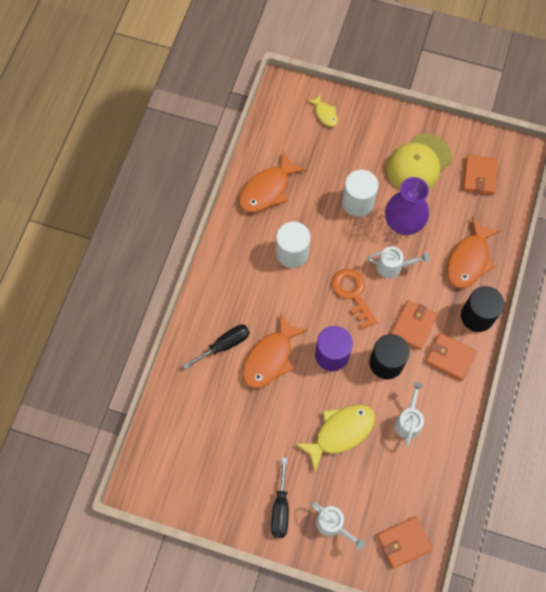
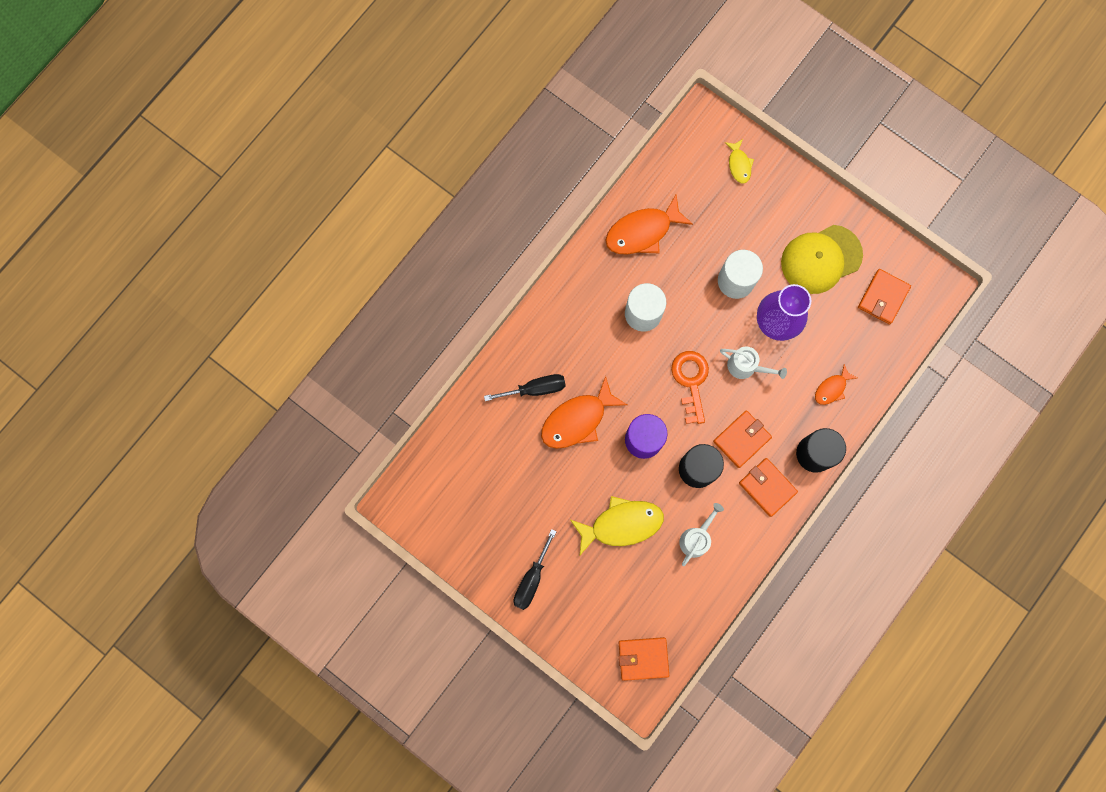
camera: 20 degrees right, 10 degrees up
(333, 525) = (579, 615): white watering can -> none
(469, 260) = (832, 388): orange fish -> orange fish, size x0.53

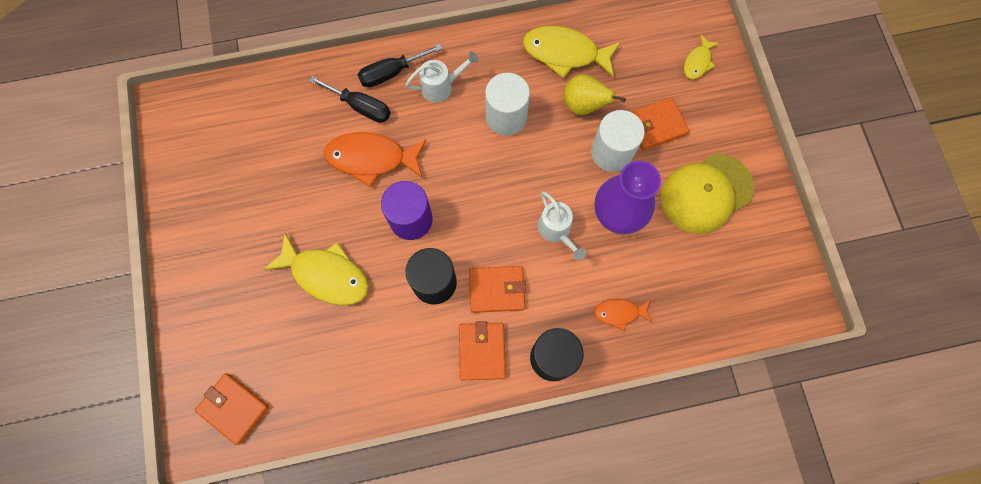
camera: 40 degrees right, 5 degrees down
(532, 579) = (209, 257): black screwdriver -> black screwdriver (391, 73)
(642, 232) = (565, 53): orange fish -> yellow fish
(688, 261) = (583, 105): none -> yellow pear
(691, 381) = (496, 204): orange key -> none
(696, 538) = (379, 342): white watering can -> white watering can (441, 86)
(821, 259) = (706, 193): yellow cap -> yellow cap turned 45 degrees counterclockwise
(883, 297) = (738, 271): orange wallet -> orange wallet (656, 125)

